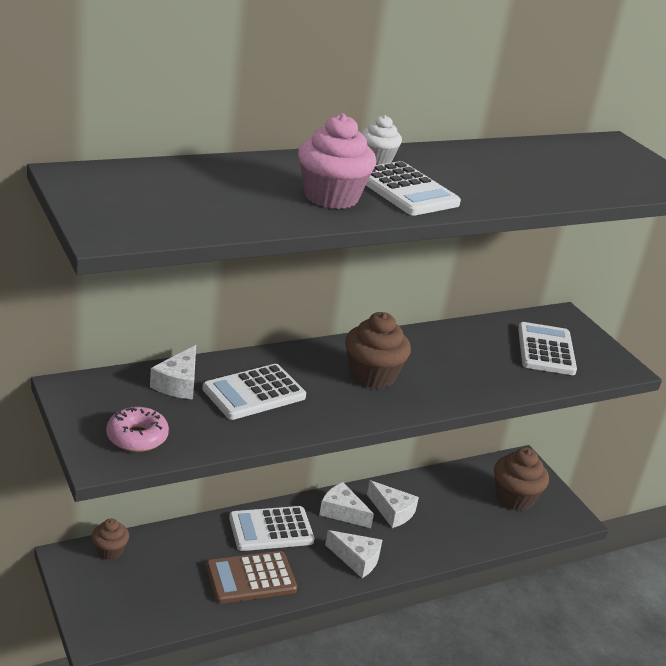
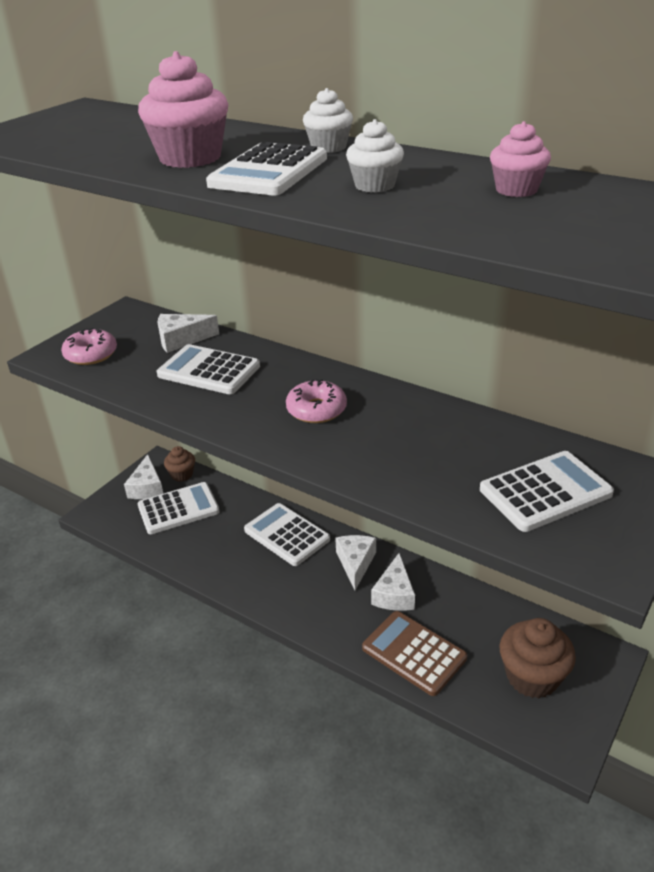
camera: 65 degrees right, 5 degrees up
(161, 575) = (178, 509): none -> white calculator
(251, 578) = (218, 553): brown calculator -> brown calculator (414, 653)
(356, 559) = (303, 601): white cheese -> white cheese (147, 487)
(372, 375) = (316, 409): brown cupcake -> pink donut
(479, 180) = (375, 185): none -> white cupcake
(534, 159) = (516, 190): none -> pink cupcake

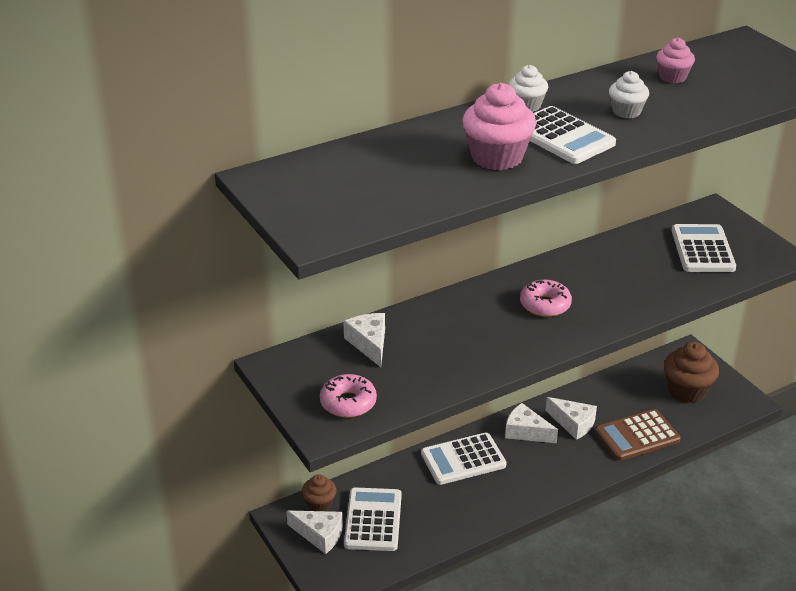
camera: 65 degrees left, 0 degrees up
(181, 340) = (369, 344): white cheese -> white cheese turned 150 degrees clockwise
(209, 371) = (441, 341): white calculator -> none

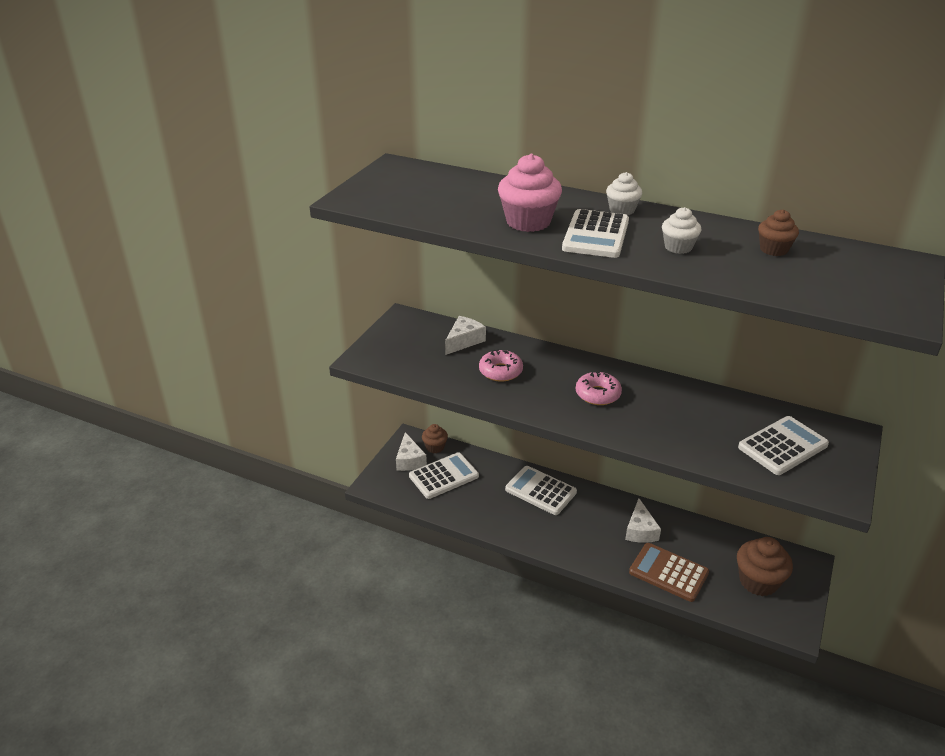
camera: 55 degrees right, 0 degrees up
(348, 403) = (397, 357): pink donut -> pink donut (500, 371)
(526, 432) = (602, 509): white cheese -> none
(672, 77) = (773, 249): pink cupcake -> brown cupcake

